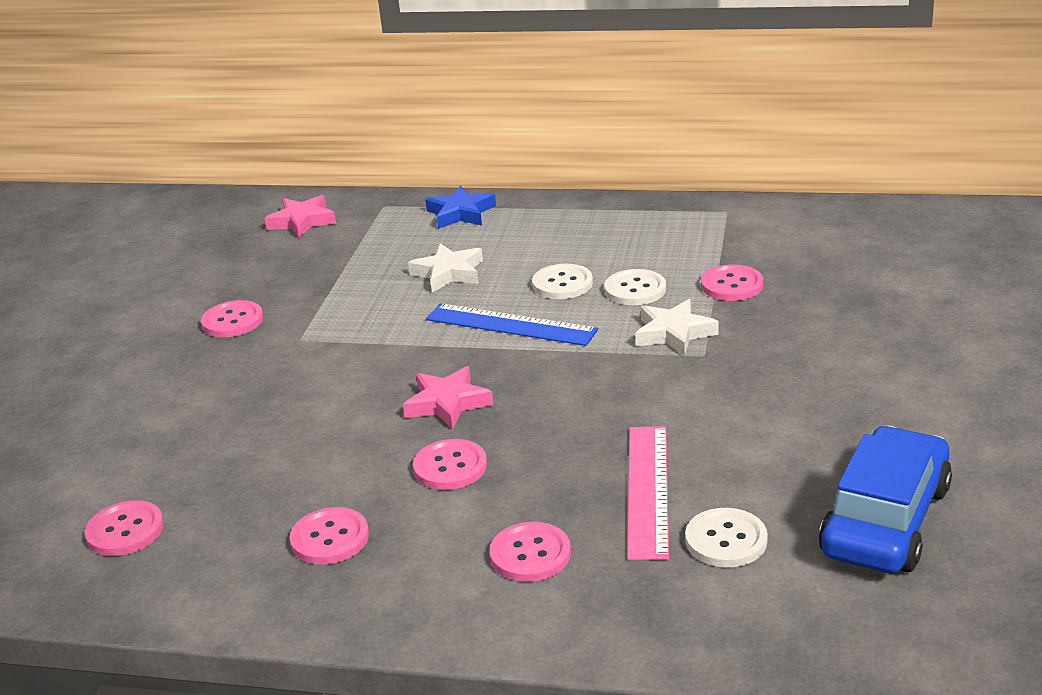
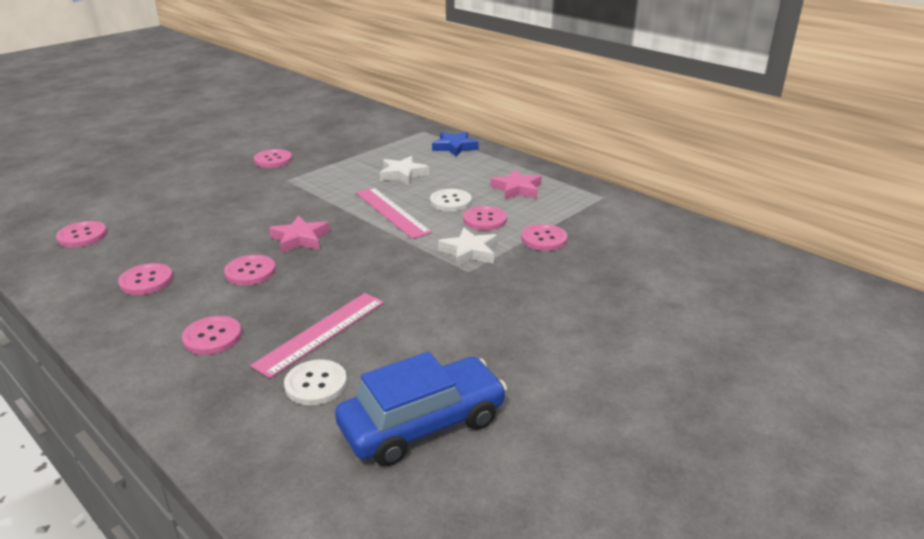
camera: 30 degrees right, 0 degrees up
(302, 221) = (375, 125): pink star -> pink star (517, 189)
(510, 325) = (391, 212): blue ruler -> pink ruler
(635, 289) = (484, 220): white button -> pink button

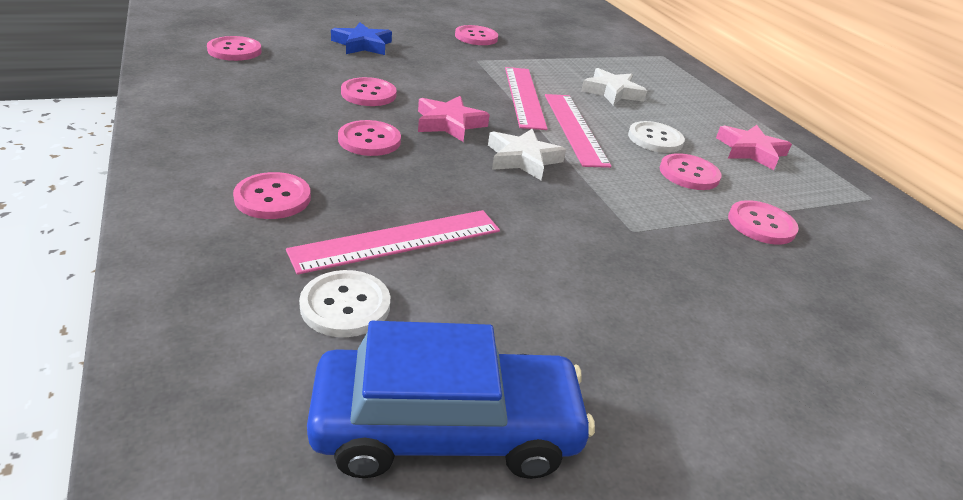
camera: 20 degrees right, 5 degrees up
(146, 281) = (256, 113): pink button -> pink button (368, 94)
(341, 199) = (524, 96): none -> pink ruler
(454, 147) = (692, 82): blue star -> blue star (362, 45)
(469, 252) = (648, 207): white star -> white star (523, 159)

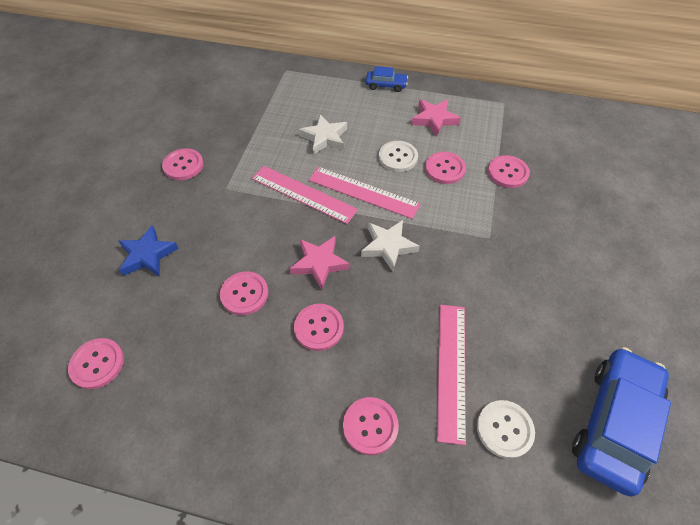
camera: 50 degrees left, 20 degrees up
(743, 110) = (386, 85): none -> blue car

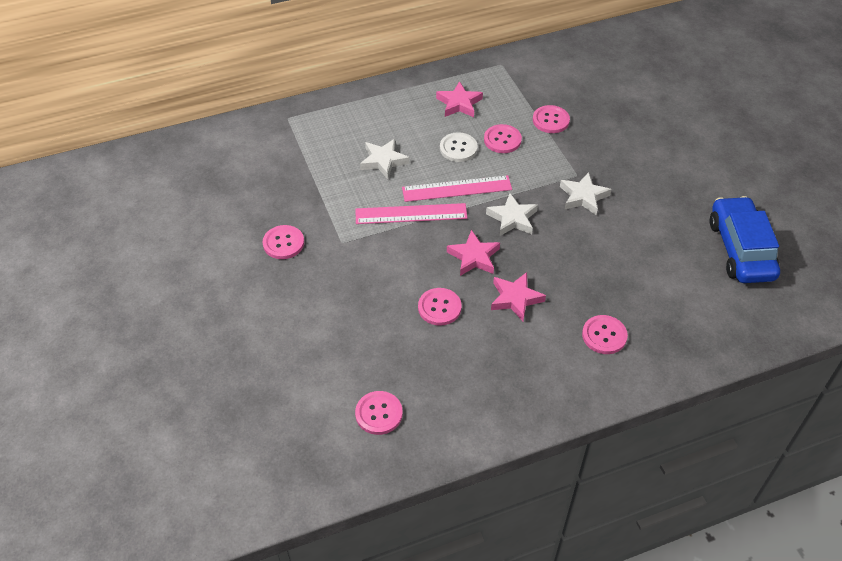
camera: 35 degrees left, 5 degrees down
(147, 255) = (332, 324): blue star -> none
(319, 328) = (515, 298): pink button -> pink star
(386, 85) = (392, 92): blue car -> none
(451, 369) = (624, 274): pink ruler -> none
(477, 262) = (583, 196): none -> white star
(504, 429) = (683, 289): white button -> none

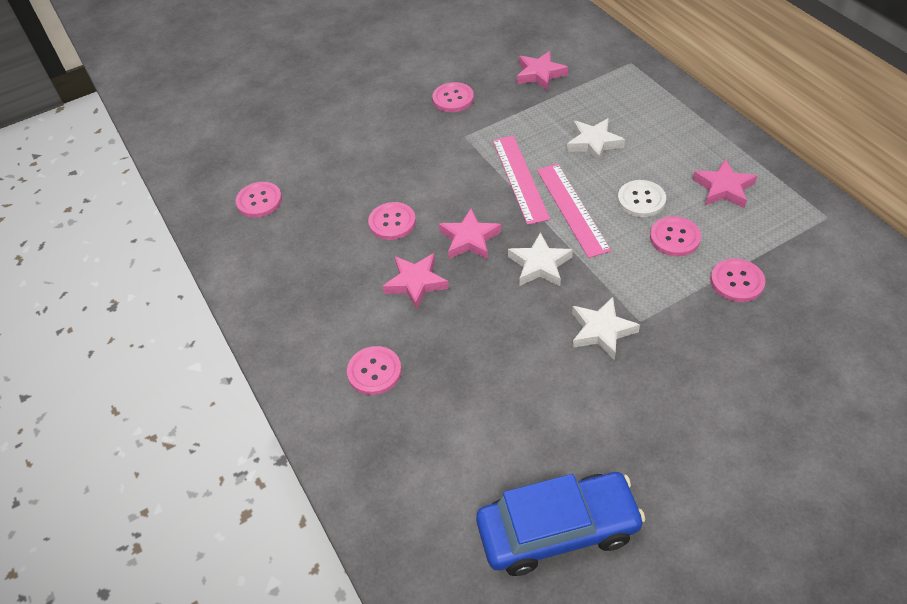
camera: 85 degrees right, 0 degrees up
(275, 177) = (540, 74): none -> pink star

